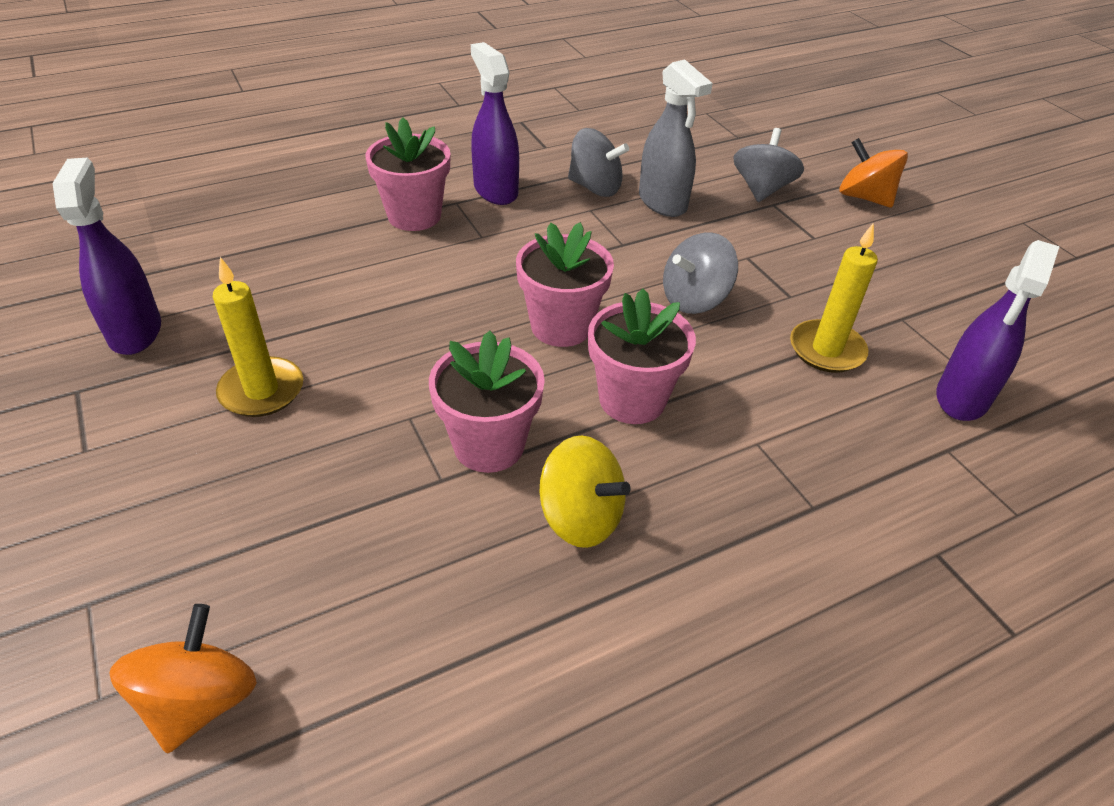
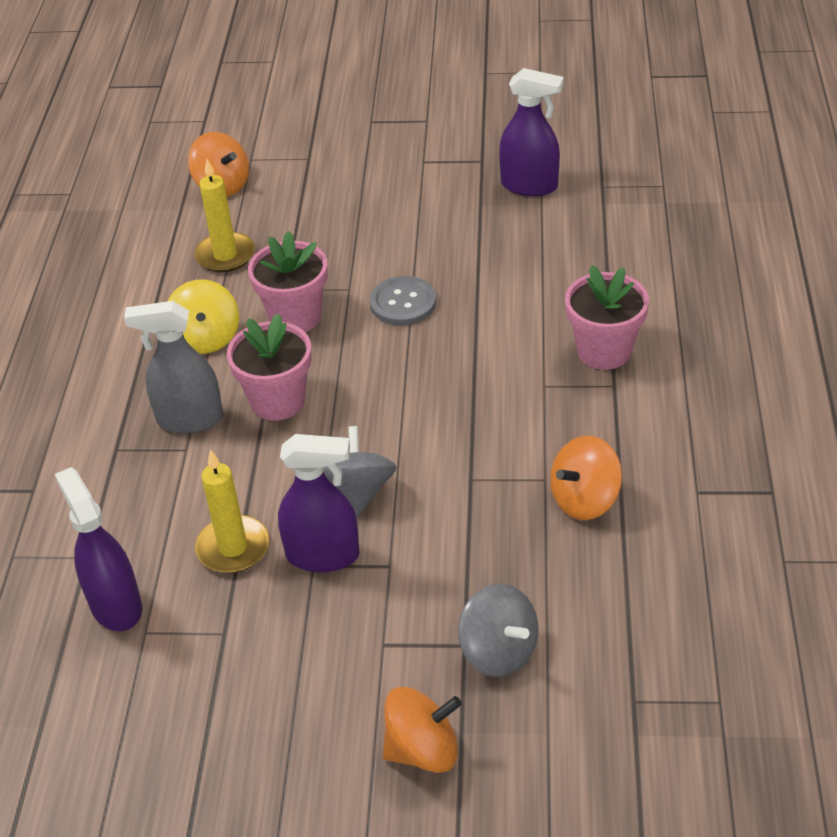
camera: 125 degrees right, 0 degrees up
(262, 390) = (425, 231): yellow candle -> yellow candle (225, 255)
(412, 362) = (403, 303): none -> grey button
(495, 190) = (620, 419): purple spray bottle -> purple spray bottle (323, 555)
(561, 326) = (384, 393): pink flower pot -> none
(581, 517) = (206, 338): yellow spinning top -> yellow spinning top turned 75 degrees counterclockwise
(595, 187) = (584, 499): grey spinning top -> orange spinning top
(662, 203) = (523, 543): grey spray bottle -> grey spray bottle (189, 419)

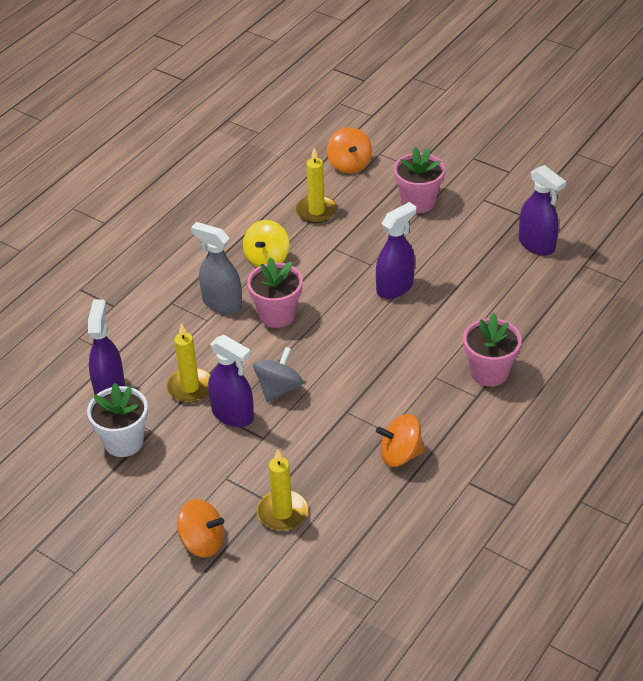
camera: 30 degrees right, 0 degrees up
(195, 668) = (124, 442): none -> white flower pot
(295, 317) = (326, 268): pink flower pot -> pink flower pot (418, 202)
(403, 303) = (395, 287): grey button -> purple spray bottle
(499, 651) = (282, 513): grey spinning top -> yellow candle

